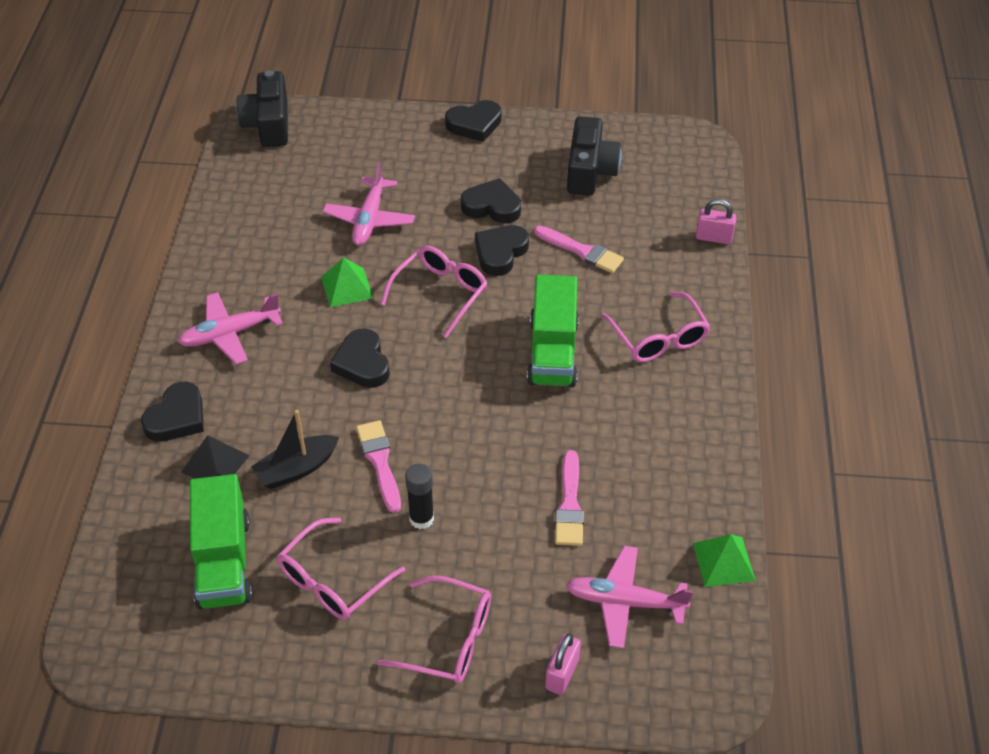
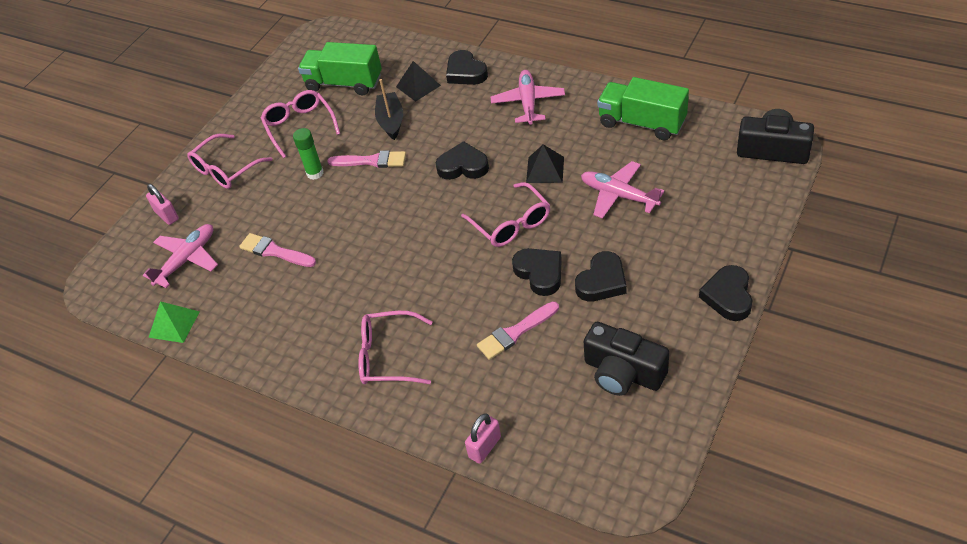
camera: 120 degrees right, 0 degrees up
(347, 287) = (545, 169): green pyramid -> black pyramid
(421, 518) = (315, 173): black glue stick -> green glue stick
(552, 352) = (413, 279): green truck -> green truck (642, 123)

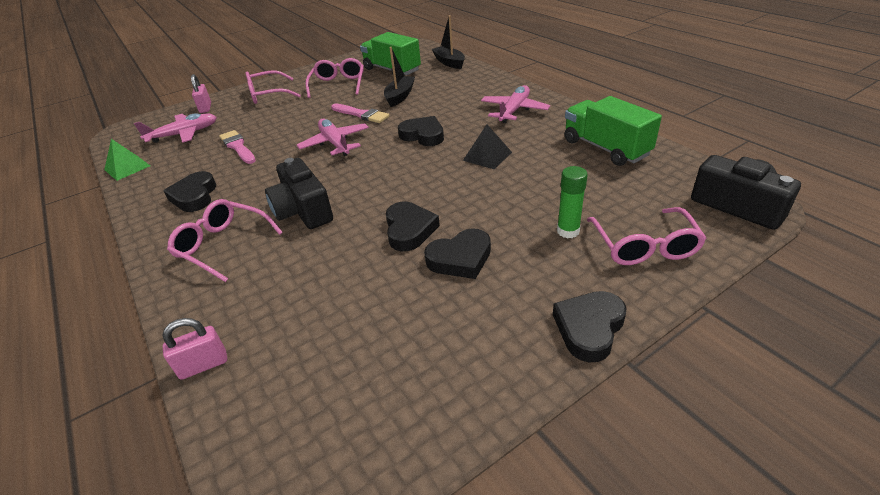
camera: 25 degrees right, 10 degrees down
(315, 173) = (317, 111): green glue stick -> green glue stick (568, 231)
(403, 51) = (449, 62): none -> black boat
(418, 86) = (440, 82): black pyramid -> none
(465, 72) = (482, 83): black heart -> black heart (194, 196)
(511, 224) = (422, 184): pink glasses -> pink glasses (644, 246)
(515, 332) = (340, 270): pink brush -> none
(618, 195) = (538, 194): pink plane -> pink plane (335, 143)
(623, 372) = (404, 357): black camera -> black camera (303, 210)

